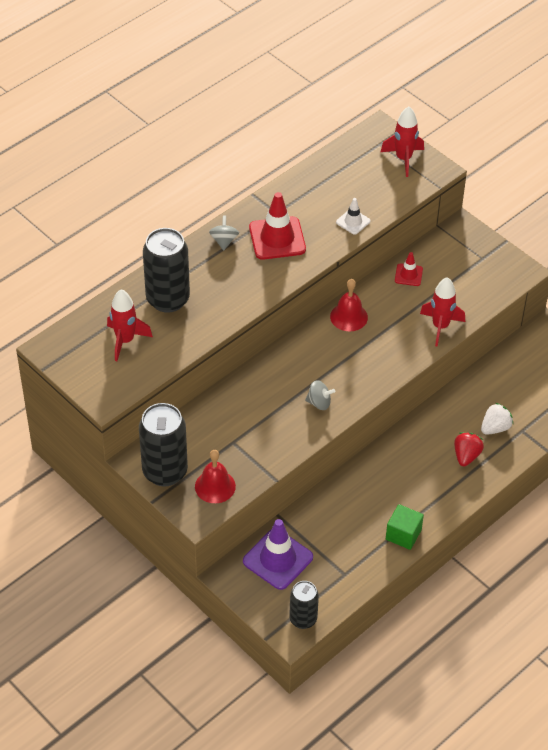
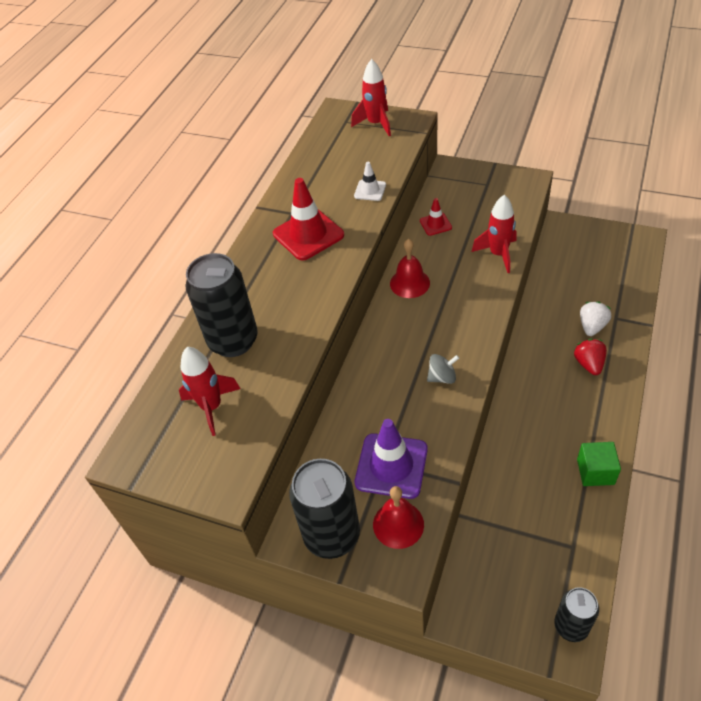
camera: 20 degrees left, 0 degrees up
(224, 241) = (256, 259): grey spinning top -> none
(278, 559) = (495, 567): purple traffic cone -> purple traffic cone (391, 466)

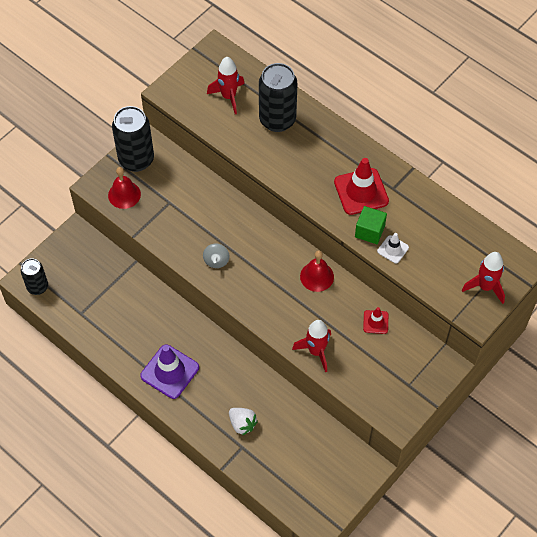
camera: 105 degrees right, 10 degrees up
(391, 466) = (164, 205): purple traffic cone -> purple traffic cone (169, 371)
(589, 364) = (208, 401): red strawberry -> none
(595, 472) = (121, 354): green cube -> green cube (369, 231)

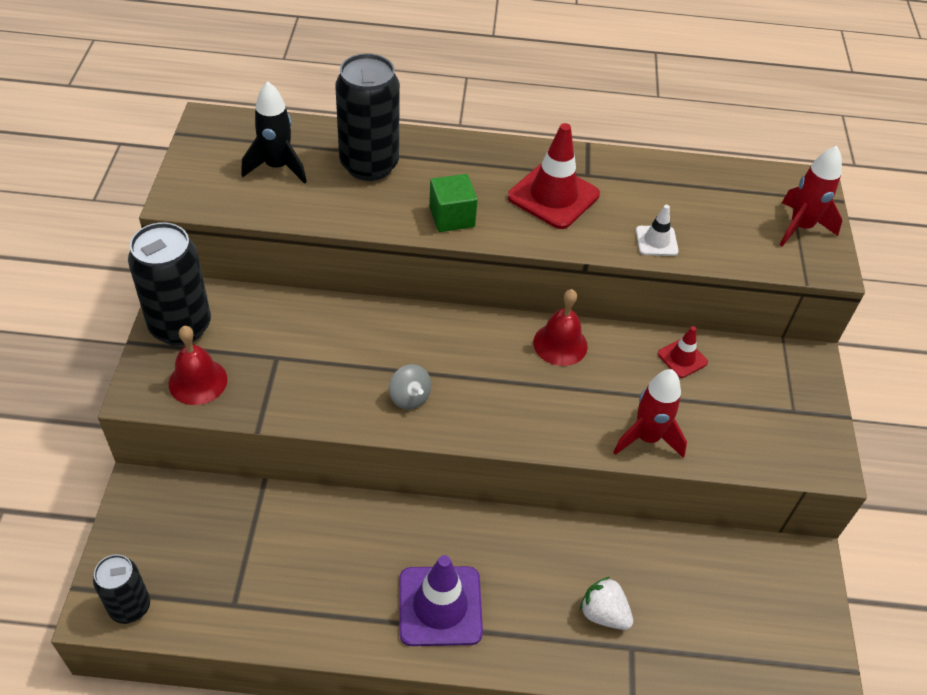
camera: 40 degrees left, 10 degrees down
(228, 96) = (277, 167): red rocket -> black rocket
(242, 424) = (603, 613): white strawberry -> white strawberry turned 150 degrees counterclockwise
(369, 231) = (608, 235): green cube -> green cube (452, 217)

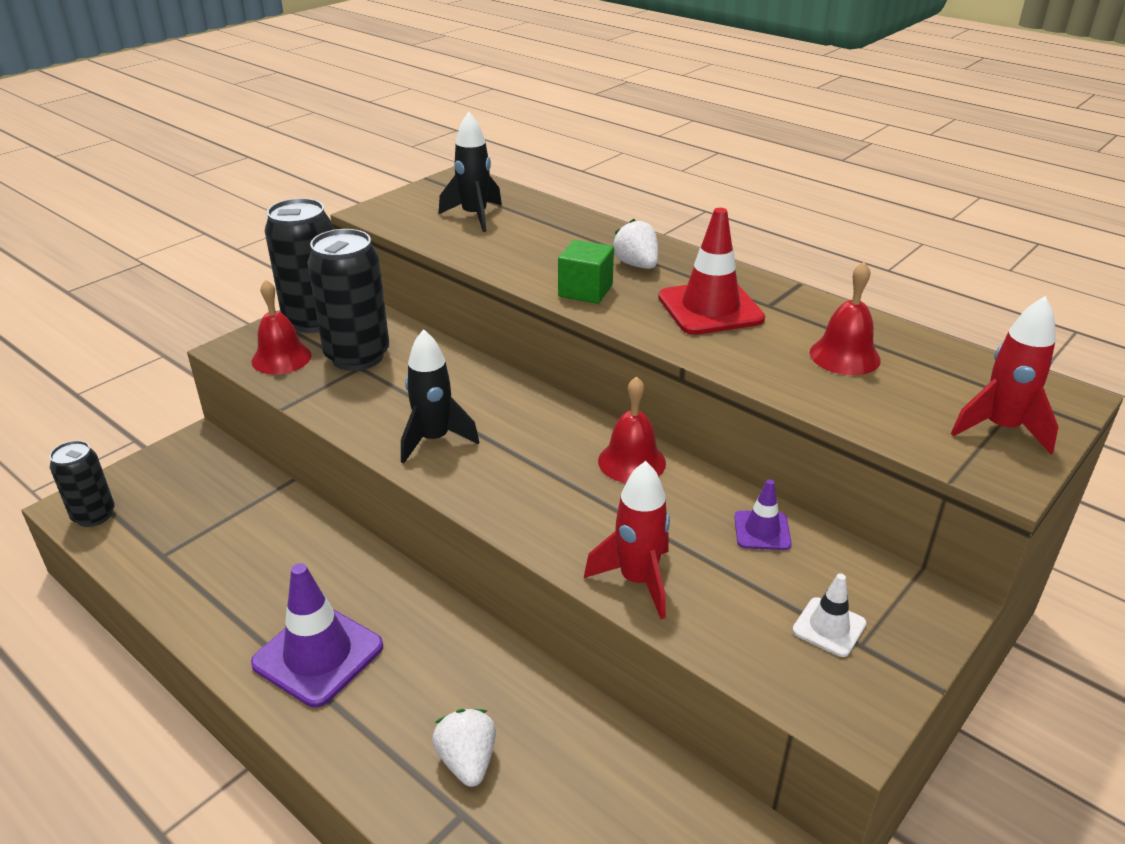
camera: 40 degrees right, 15 degrees down
(369, 165) = (555, 237): black can -> black can (357, 356)
(409, 397) = (434, 440): grey spinning top -> black rocket
(462, 171) = (637, 265): none -> white strawberry
(656, 241) = (787, 377): white traffic cone -> white traffic cone (829, 627)
(672, 204) = (844, 356): none -> red bell
(682, 358) = (762, 531): red traffic cone -> purple traffic cone

